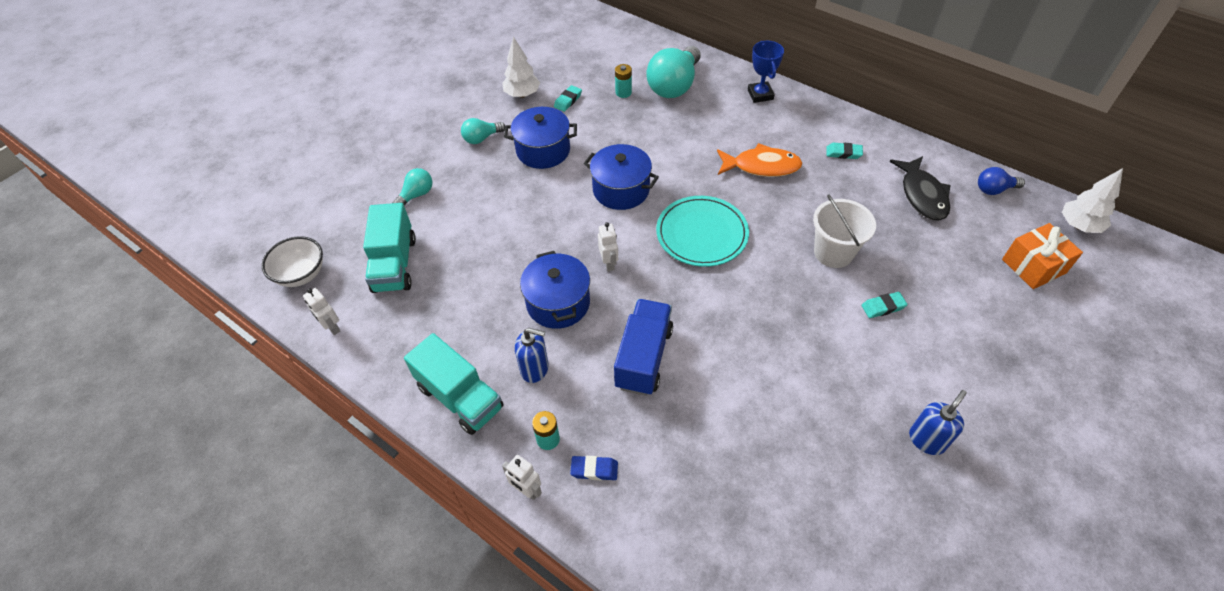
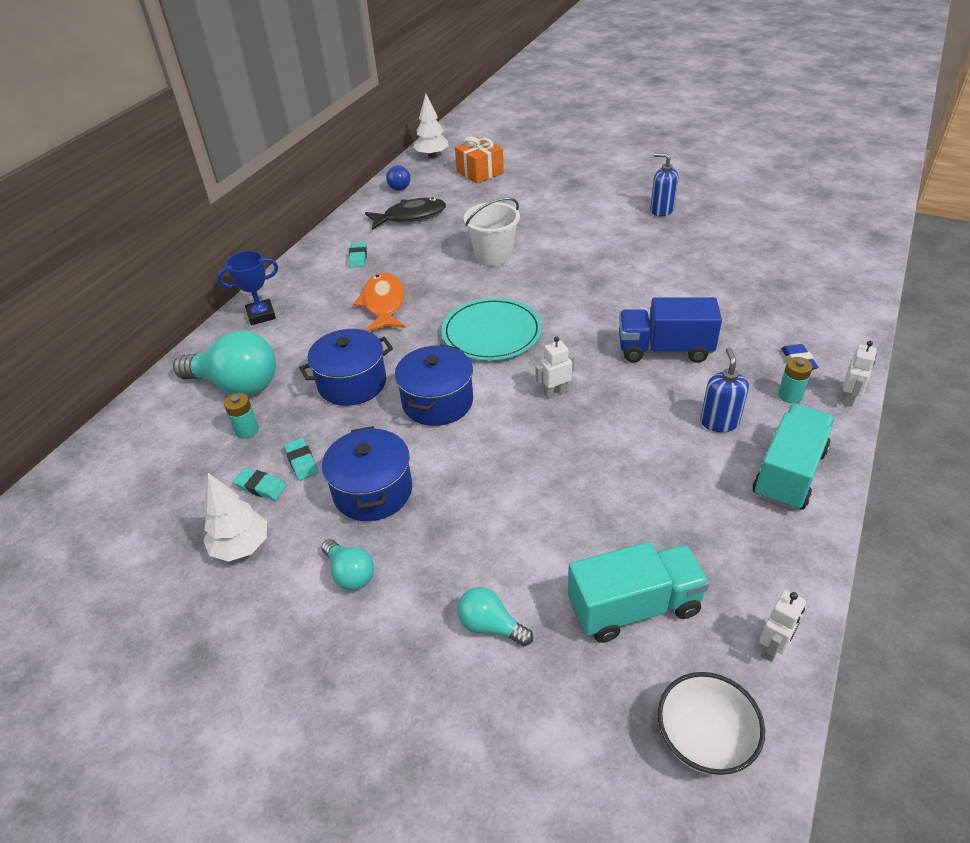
camera: 100 degrees left, 10 degrees down
(558, 303) = (627, 422): blue pot -> blue pot (352, 383)
(883, 307) = (546, 230): turquoise eraser -> turquoise eraser (301, 462)

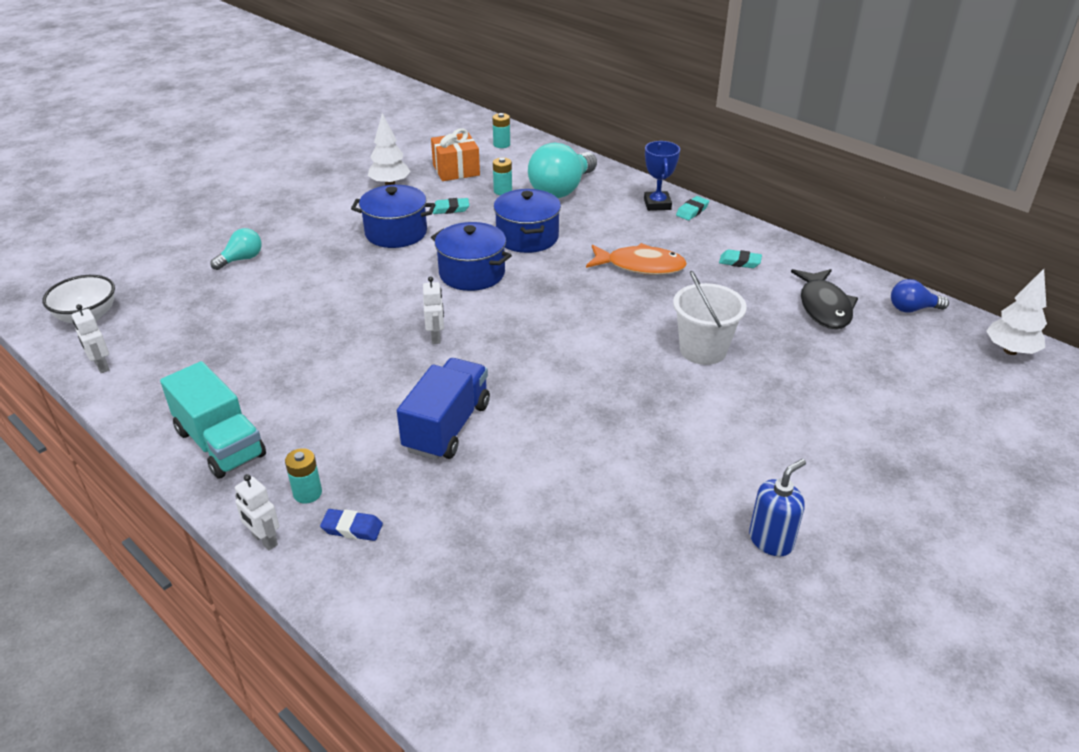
camera: 105 degrees right, 5 degrees down
(107, 469) = (501, 144): none -> turquoise battery
(261, 487) = (438, 193): turquoise eraser -> turquoise eraser (692, 211)
(350, 574) = (332, 217): turquoise light bulb -> none
(480, 172) = (945, 384): orange gift -> orange gift (456, 170)
(492, 333) = (552, 320): turquoise plate -> none
(634, 607) = (193, 317): turquoise truck -> none
(719, 422) = (316, 425): blue soap dispenser -> none

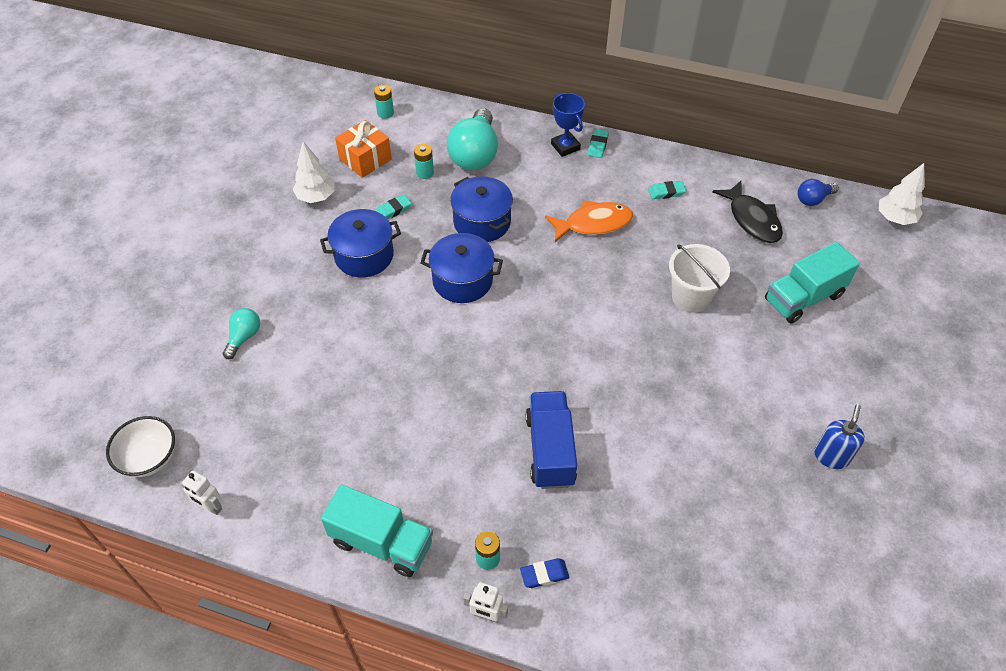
camera: 25 degrees left, 15 degrees up
(436, 337) = (479, 362): white robot -> none
(840, 387) = (803, 297): none -> turquoise truck

